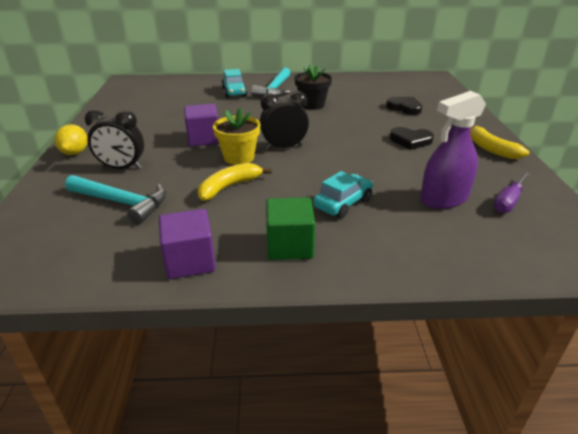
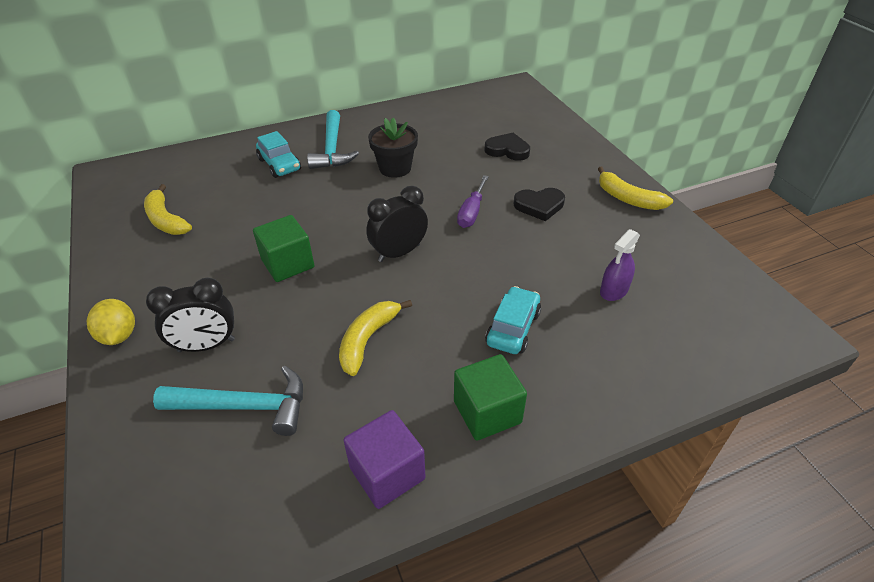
camera: 20 degrees left, 10 degrees up
(144, 106) = (166, 220): none -> yellow banana
(203, 139) = (288, 264): purple cube -> green cube
(239, 157) = (352, 285): yellow flower pot -> none
(444, 199) = (614, 290): purple spray bottle -> purple spray bottle, size x0.60
(508, 201) = (677, 276): purple screwdriver -> purple screwdriver (471, 212)

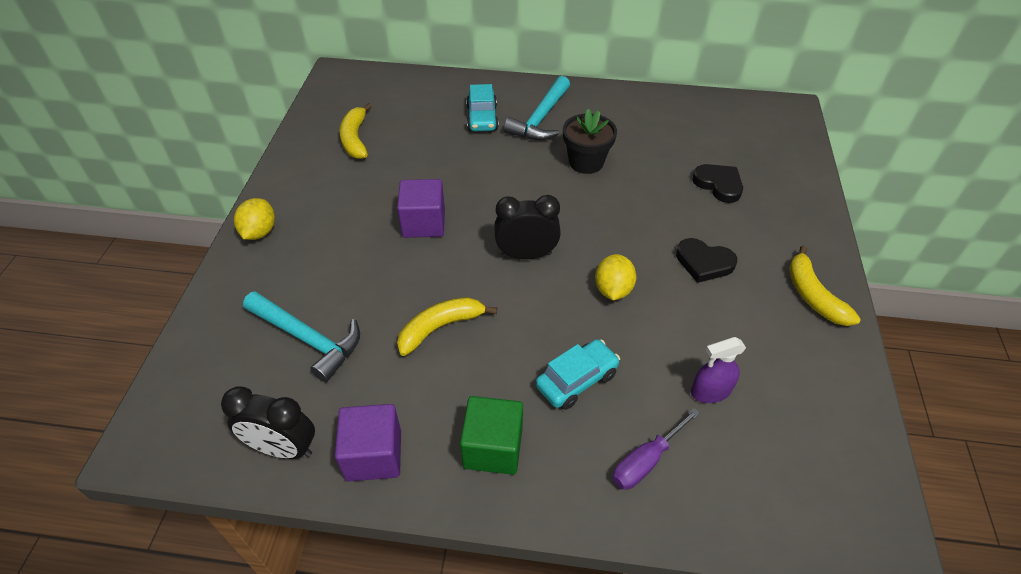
camera: 30 degrees right, 5 degrees up
(206, 345) = (314, 271): black clock -> black clock (283, 448)
(288, 264) = (424, 223): green cube -> purple cube
(471, 212) = (627, 241): purple screwdriver -> purple screwdriver (646, 461)
(488, 251) = (613, 290): none -> yellow lemon

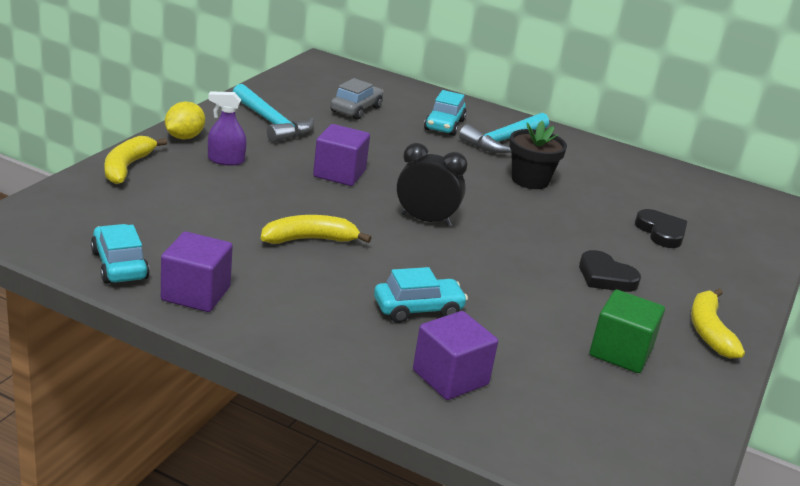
camera: 15 degrees right, 20 degrees down
(283, 448) = (119, 265): black clock -> turquoise car
(308, 339) = (184, 211): turquoise hammer -> turquoise hammer (271, 123)
(355, 139) = (311, 106): yellow banana -> yellow banana (127, 167)
(397, 128) = (356, 109): none -> grey car
(493, 448) = (307, 323): green cube -> green cube (620, 352)
(613, 290) = (497, 266): yellow lemon -> none
(646, 461) = (450, 377): purple screwdriver -> purple cube
(710, 391) = (549, 357): purple spray bottle -> purple spray bottle (226, 160)

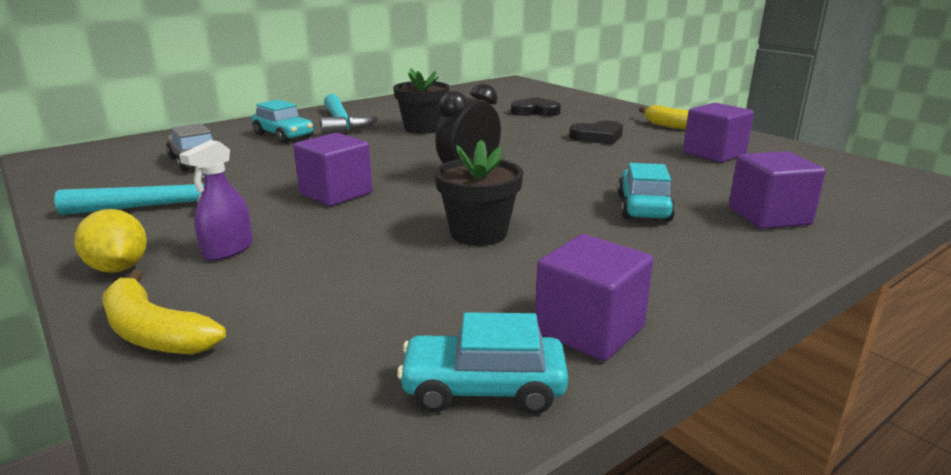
camera: 60 degrees left, 5 degrees down
(310, 239) = (478, 233): yellow banana -> black flower pot
(620, 352) = (714, 153): green cube -> purple cube

